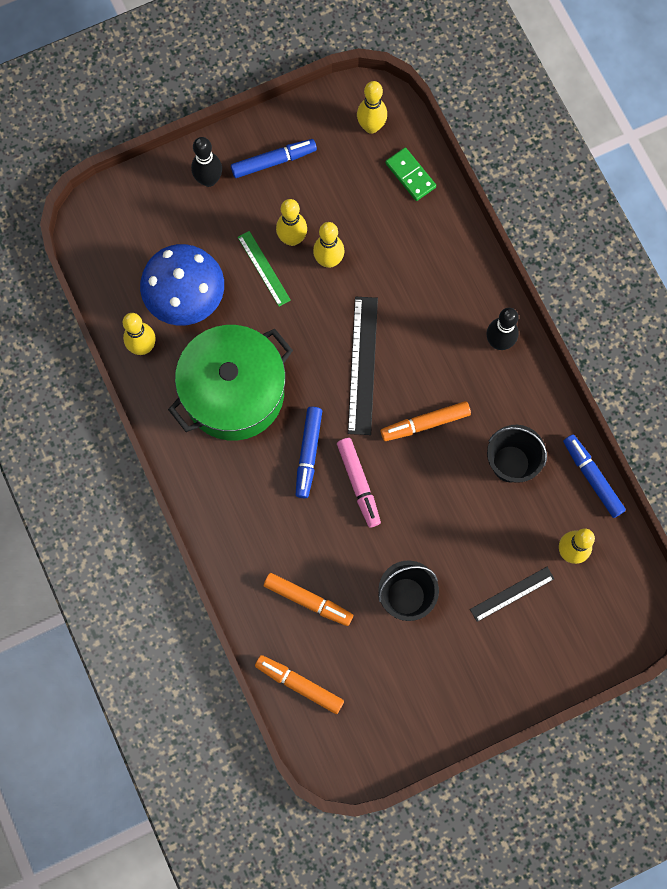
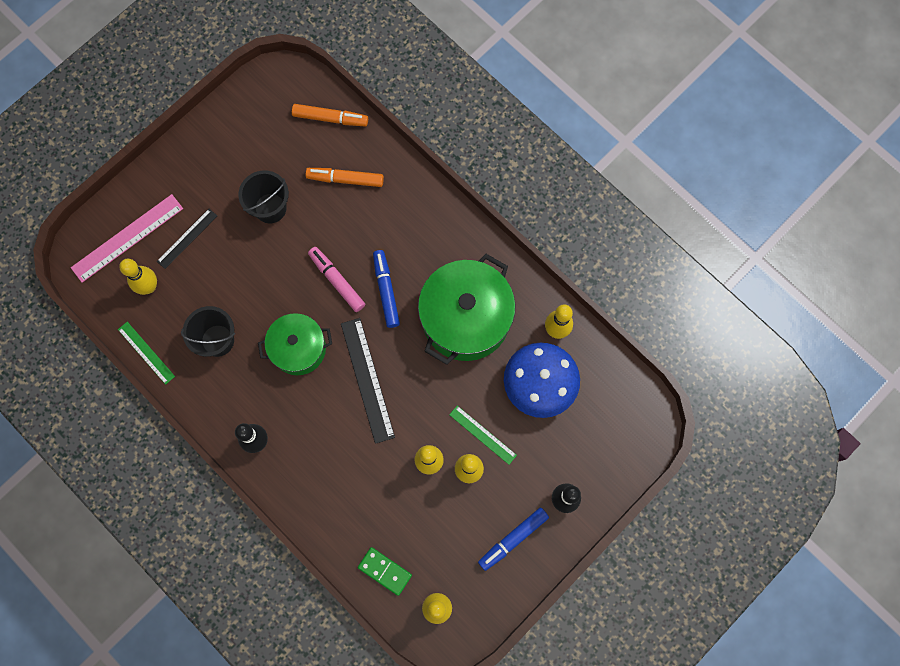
camera: 160 degrees right, 0 degrees up
(425, 423) = (298, 349): orange marker -> green pot
(580, 619) = (127, 238): none -> pink ruler
(592, 477) = (146, 352): blue marker -> green ruler

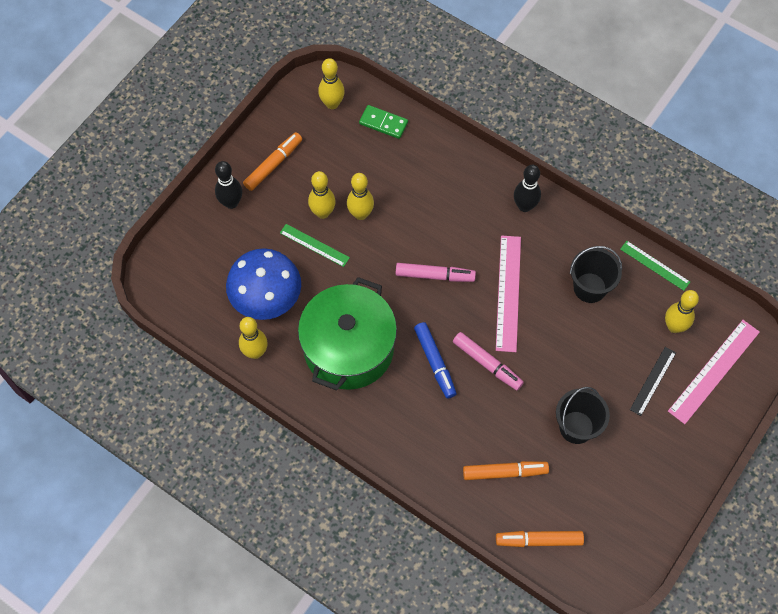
camera: 170 degrees right, 10 degrees down
(298, 349) = (508, 293): green pot -> pink ruler
(367, 380) = (435, 275): black ruler -> pink marker
(513, 539) = (273, 164): blue marker -> orange marker

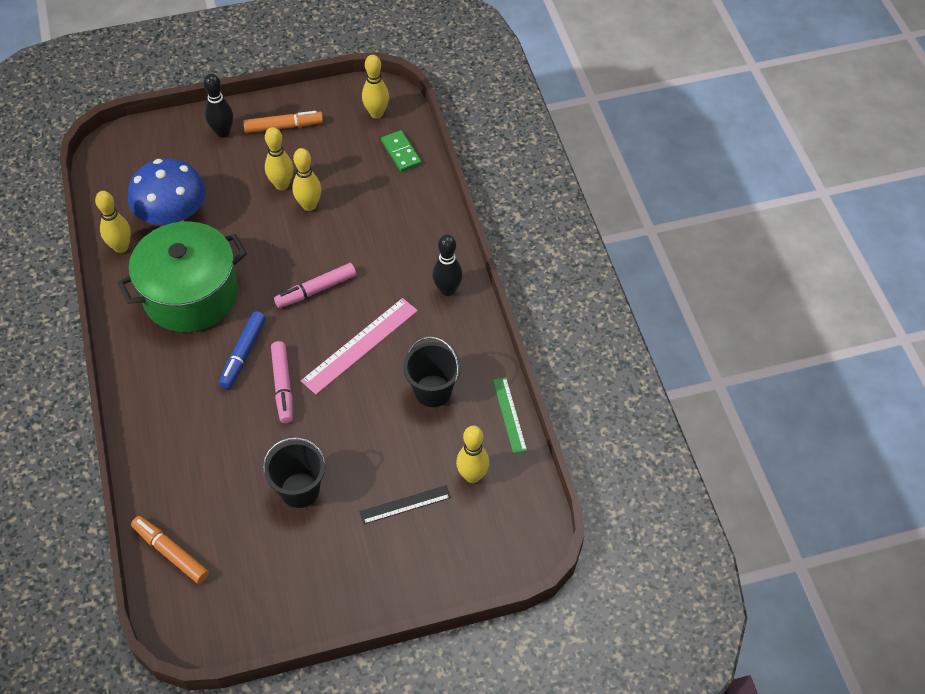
camera: 40 degrees right, 10 degrees down
(314, 245) = (249, 203): green ruler -> none
(435, 275) = (316, 290): pink marker -> pink marker turned 105 degrees clockwise
(505, 472) = (203, 478): orange marker -> none
(714, 371) = (468, 539): pink ruler -> none

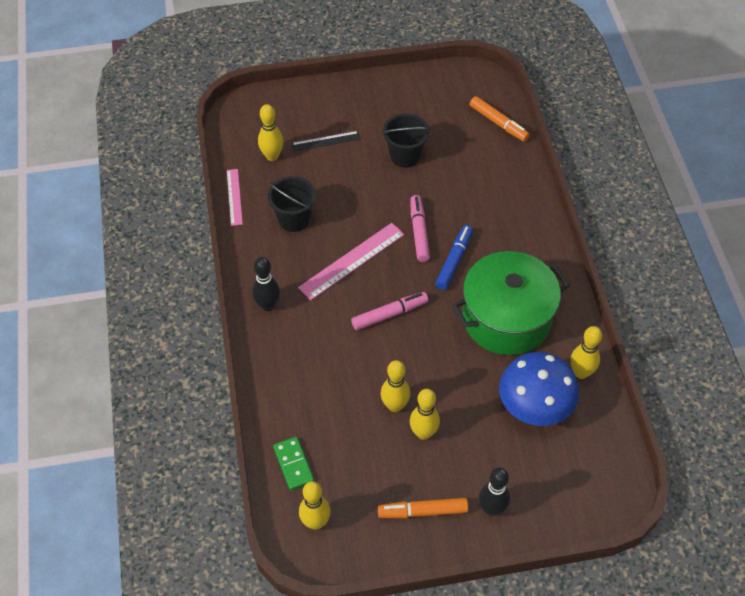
camera: 175 degrees left, 0 degrees up
(509, 415) = (234, 197): green ruler -> pink ruler

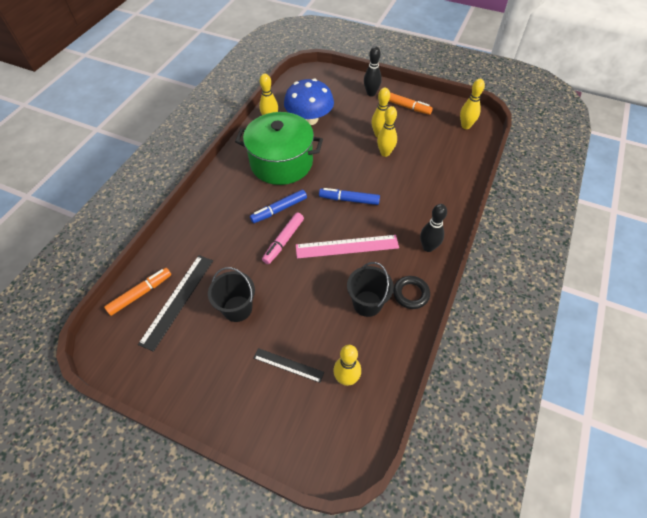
camera: 145 degrees left, 0 degrees up
(234, 197) = (404, 354): pink ruler -> none
(258, 249) = (411, 294): none -> black ring
(293, 464) = (463, 154): green domino -> none
(389, 314) = (349, 200): pink marker -> blue marker
(462, 135) = (178, 300): none -> black ruler
(498, 123) = (140, 294): orange marker -> orange marker turned 60 degrees clockwise

